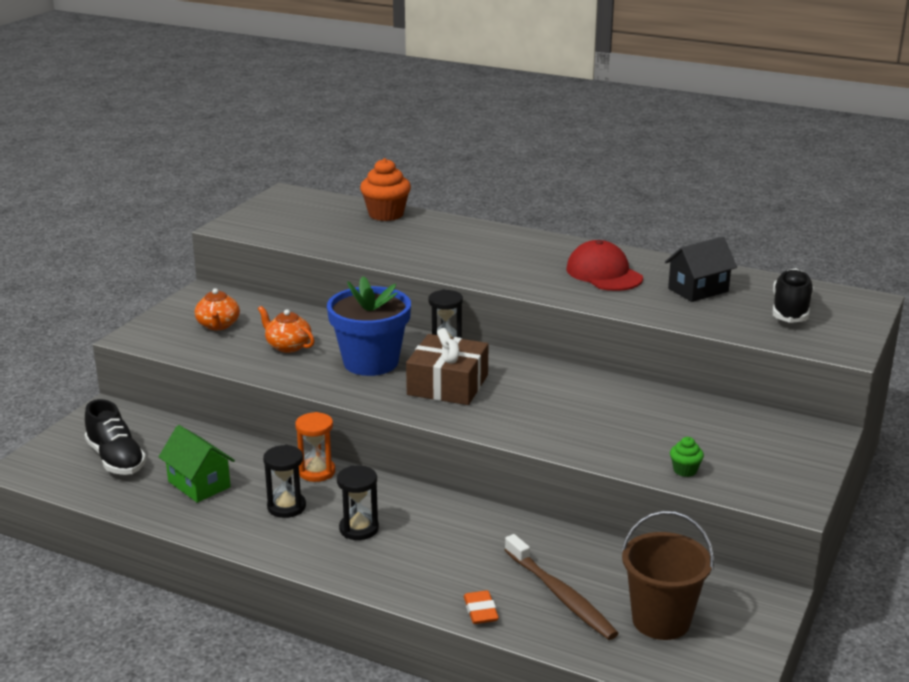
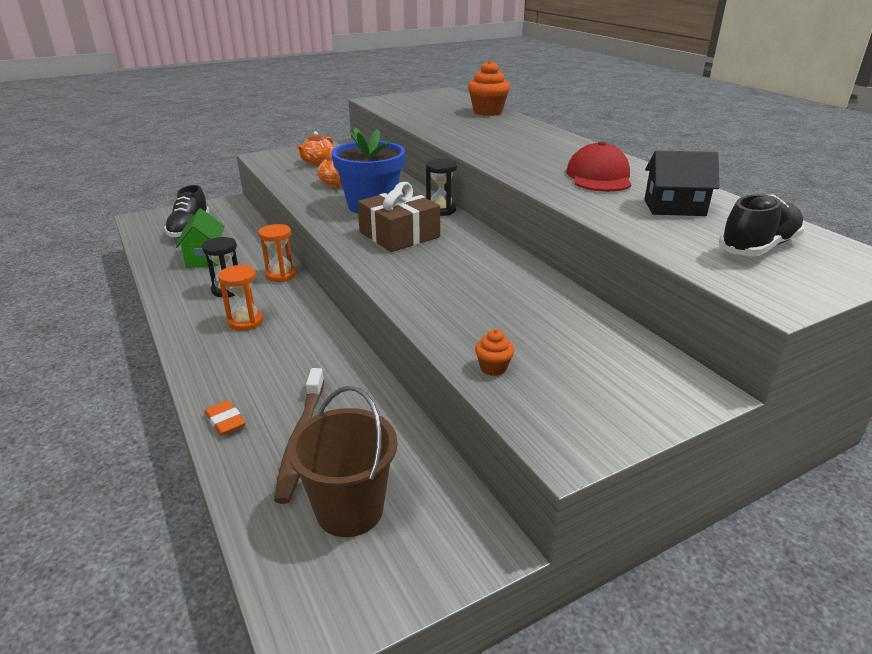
camera: 35 degrees right, 5 degrees up
(359, 529) = (245, 322): black hourglass -> orange hourglass
(480, 611) = (225, 421): orange eraser -> orange eraser turned 60 degrees counterclockwise
(685, 470) = (493, 368): green cupcake -> orange cupcake

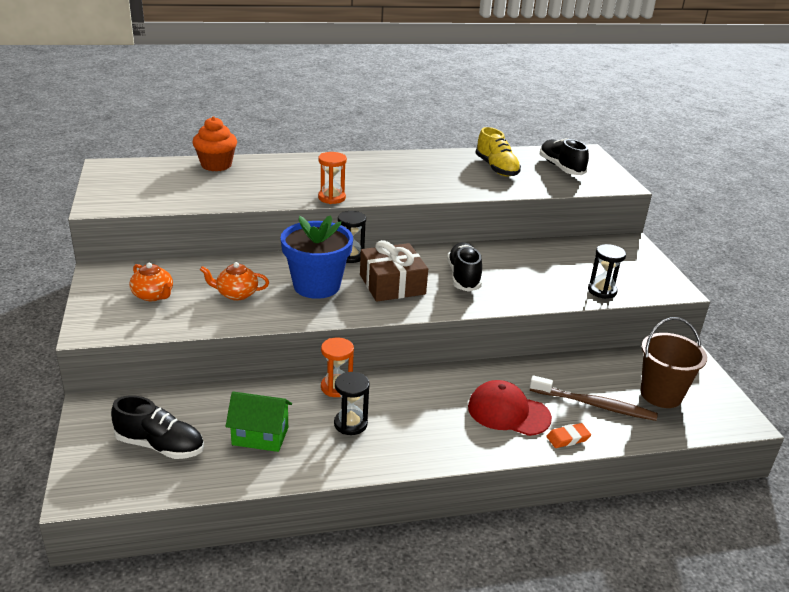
camera: 75 degrees left, 0 degrees up
(245, 322) = (421, 417): orange hourglass -> orange hourglass (331, 198)
(447, 267) = (463, 277): none -> black shoe
(493, 368) = (602, 291): orange cupcake -> black hourglass
(599, 177) = (428, 172): red cap -> red cap (508, 412)
(674, 208) = (496, 168): black house -> yellow shoe

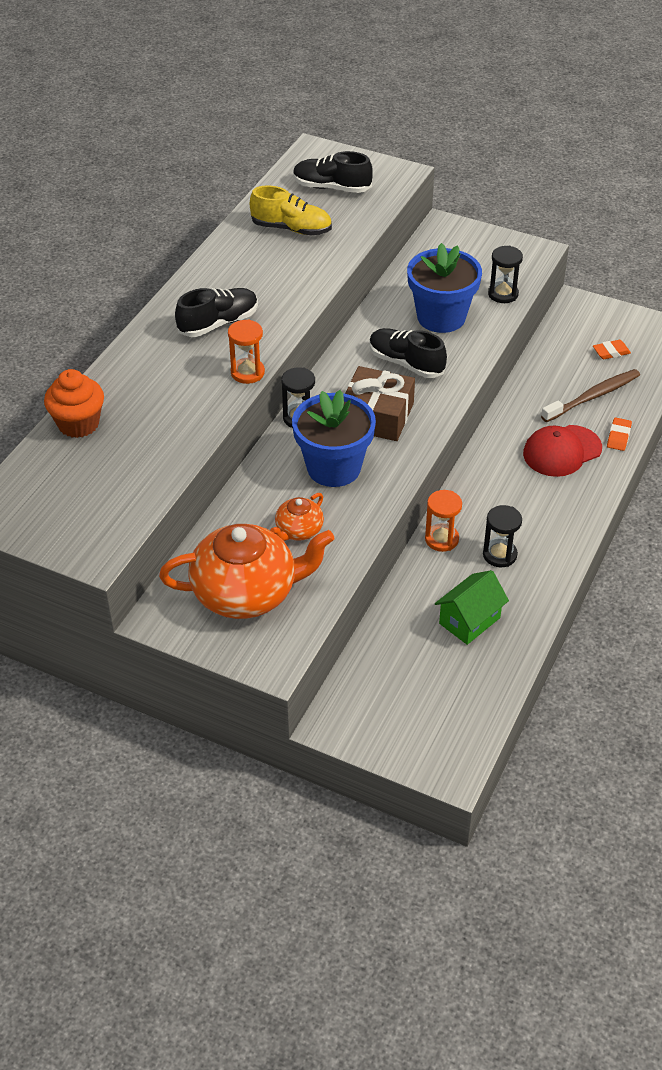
camera: 50 degrees left, 15 degrees up
(153, 295) = (246, 593): orange teapot -> orange teapot, size x2.08
(160, 446) = (430, 694): black shoe -> black shoe (218, 323)
(534, 274) = (441, 317): none -> blue flower pot
(661, 394) = (611, 352): brown bucket -> orange eraser

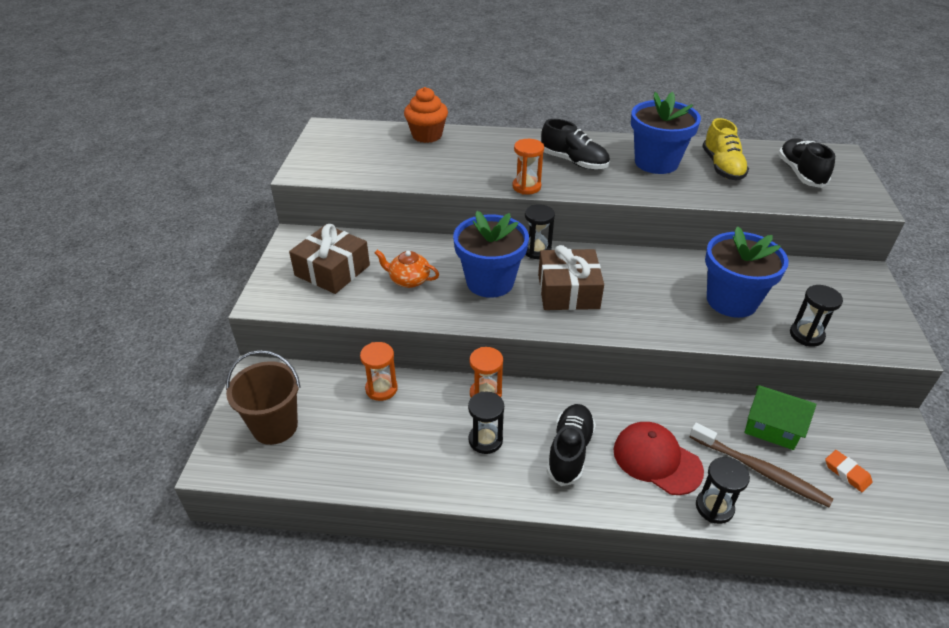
camera: 70 degrees right, 5 degrees down
(246, 593) = (332, 270): orange teapot -> brown gift
(256, 267) = (656, 162): none -> blue flower pot
(401, 618) = (381, 389): none -> orange hourglass
(406, 363) = (649, 293): black shoe -> black shoe (570, 451)
(419, 716) = (275, 426): none -> brown bucket
(469, 620) = (394, 436): green house -> green house (771, 428)
(618, 436) = (714, 507): orange eraser -> black hourglass

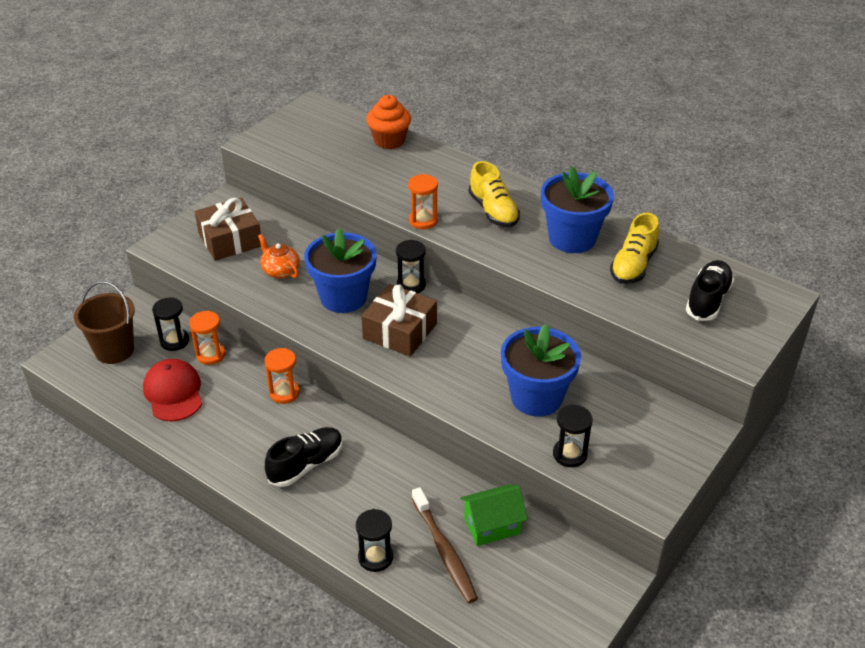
camera: 30 degrees right, 0 degrees up
(485, 440) = (251, 427): black hourglass -> black hourglass (174, 341)
(574, 162) = (493, 211): black shoe -> yellow shoe
(657, 460) = (368, 503): red cap -> red cap (173, 393)
(771, 428) = (492, 526): green house -> green house turned 75 degrees counterclockwise
(847, 473) = (518, 589): orange eraser -> none

